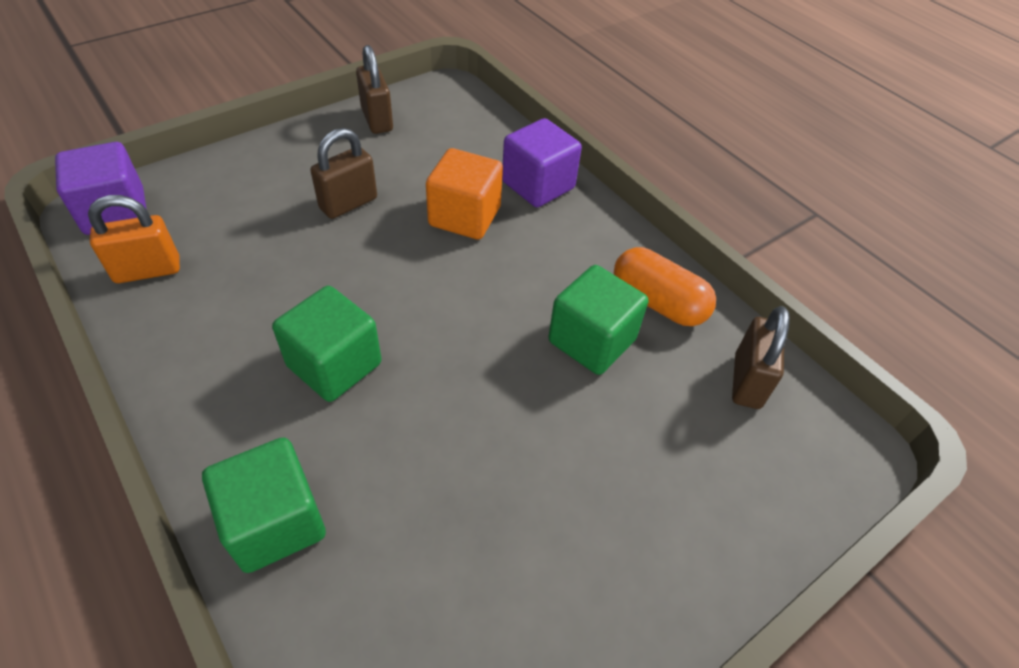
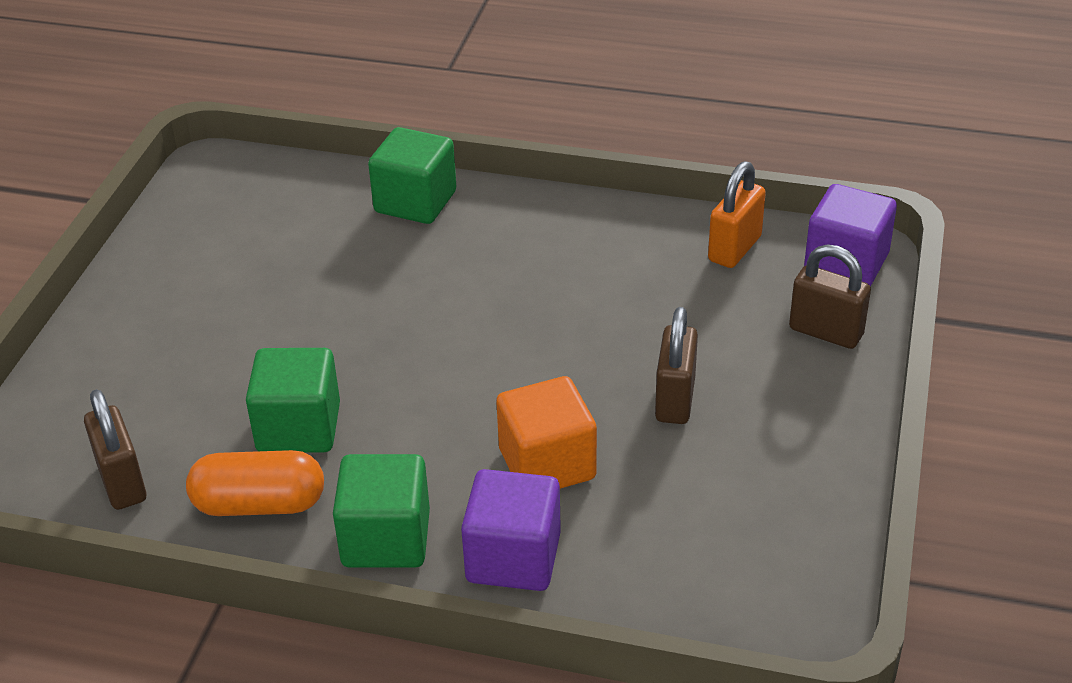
camera: 145 degrees right, 10 degrees down
(334, 365) = (494, 285): green cube -> green cube (386, 539)
(377, 120) = (804, 513): brown padlock -> brown padlock (826, 332)

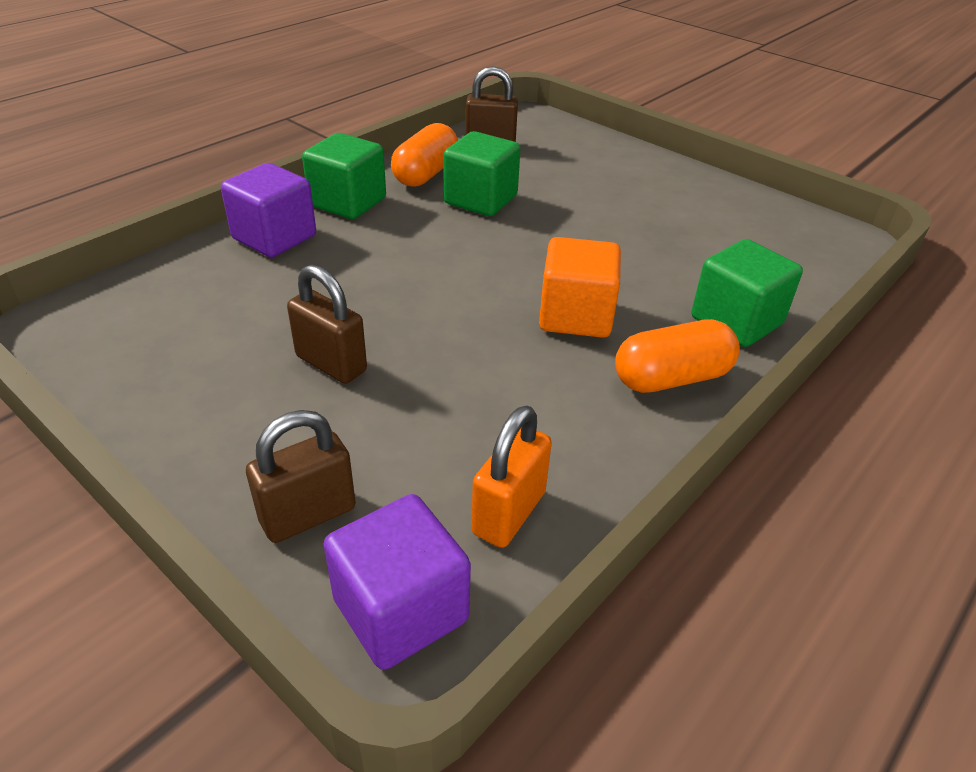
camera: 115 degrees right, 0 degrees up
(526, 217) = (671, 378): none -> orange capsule
(547, 464) = (337, 277): orange cube -> orange cube (576, 316)
(734, 249) = (509, 513): orange padlock -> orange padlock turned 60 degrees clockwise

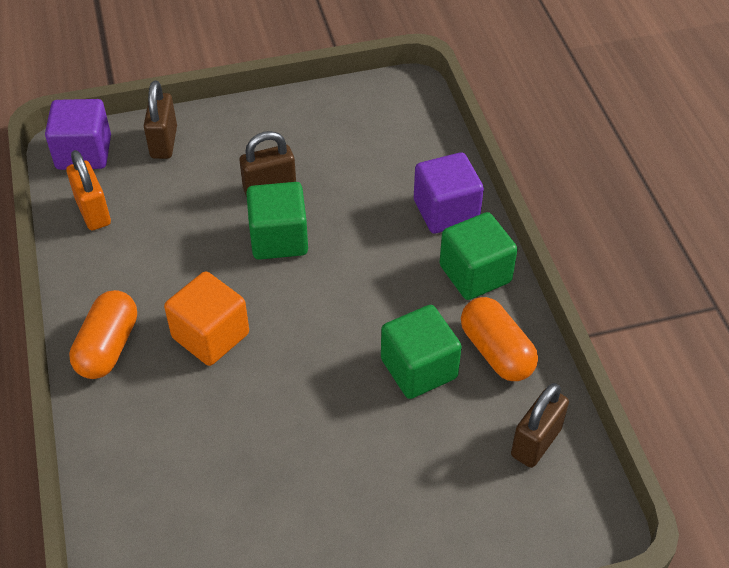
camera: 125 degrees right, 10 degrees up
(736, 321) = (120, 433): green cube -> green cube (279, 239)

